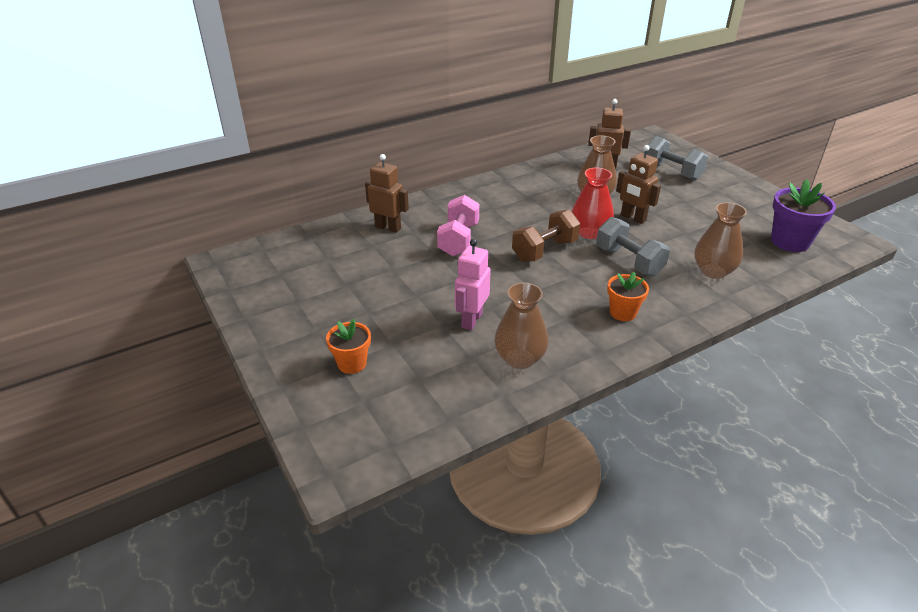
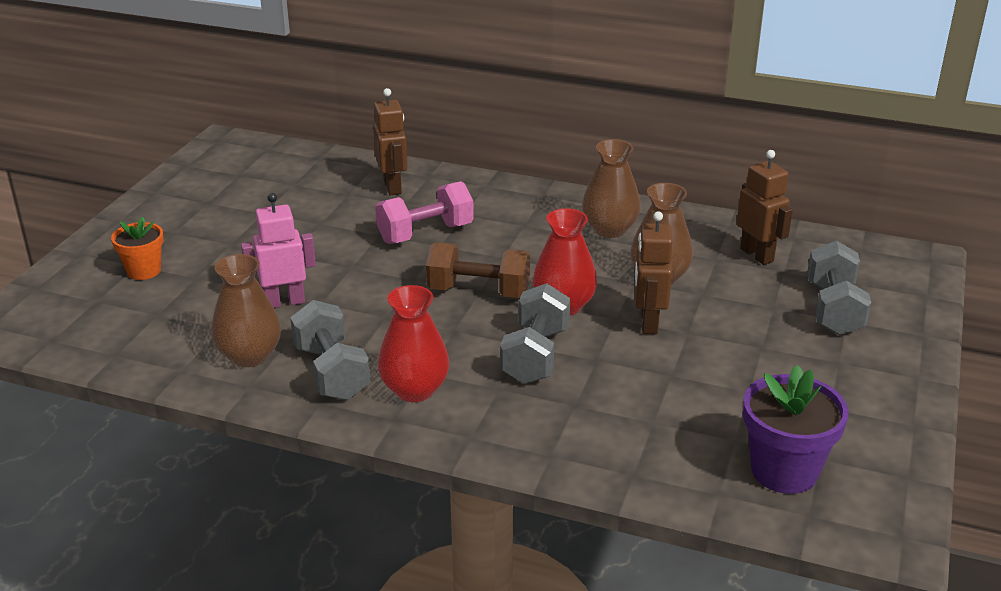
camera: 50 degrees right, 5 degrees down
(573, 334) = (331, 372): none -> grey dumbbell
(623, 313) = (414, 390): orange flower pot -> red vase
(713, 271) = (601, 427): brown vase -> brown vase (609, 229)

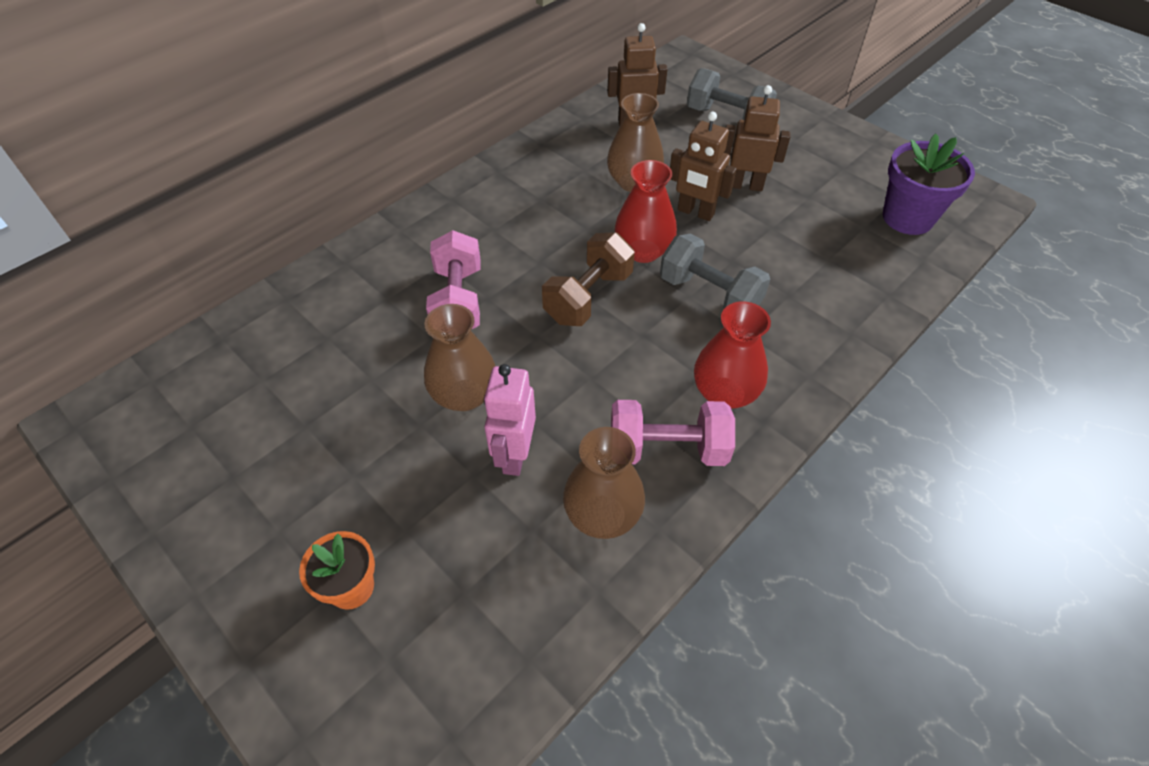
camera: 65 degrees left, 20 degrees up
(331, 372) = (667, 449): grey dumbbell -> pink dumbbell
(393, 187) = (344, 297): brown robot -> brown robot (745, 185)
(609, 229) = (540, 181): brown vase -> brown vase (464, 395)

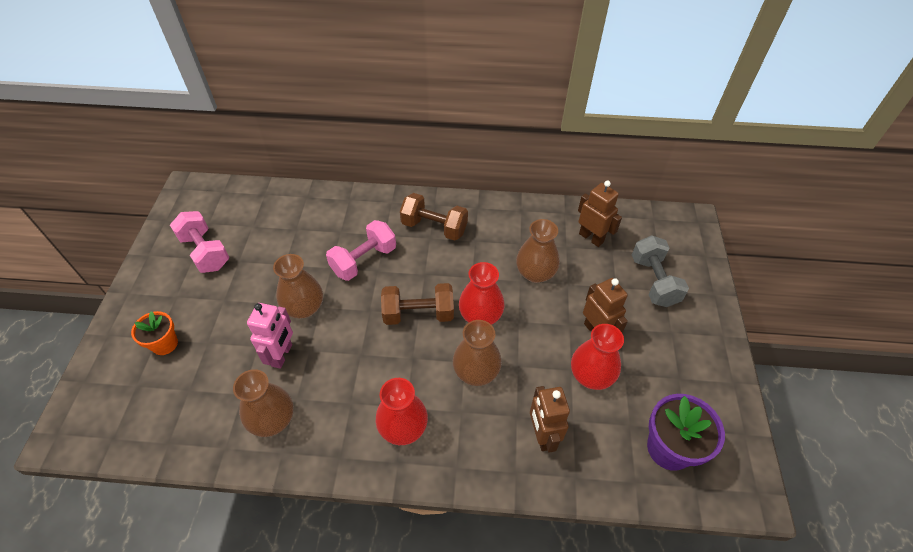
camera: 50 degrees right, 0 degrees up
(483, 217) = (434, 227): none -> brown dumbbell
(514, 455) = (282, 355): pink robot -> pink robot turned 135 degrees clockwise
(667, 449) = (338, 423): pink dumbbell -> pink dumbbell (205, 252)
(695, 212) = (541, 321): brown robot -> brown robot (542, 435)
(709, 294) = (476, 372): grey dumbbell -> brown vase
(790, 218) = (591, 375): none -> red vase

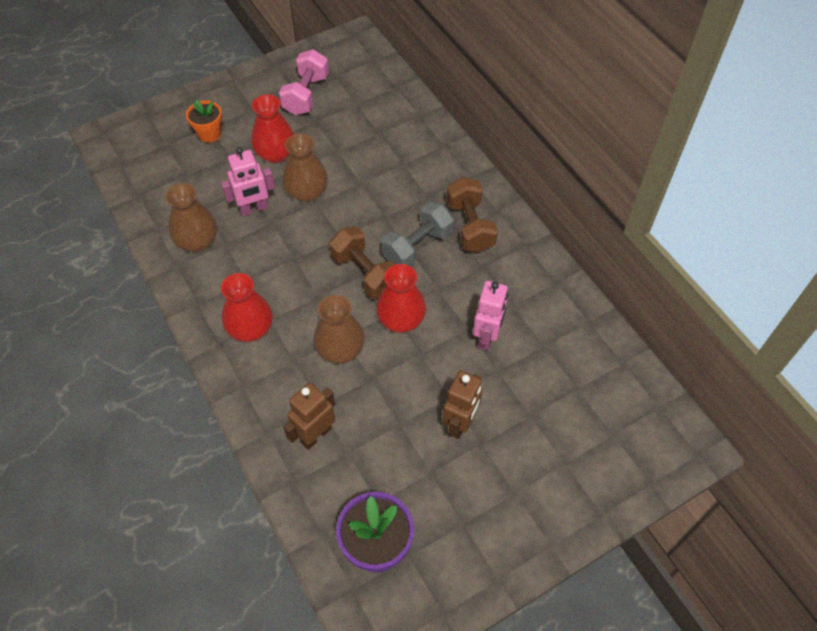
camera: 55 degrees right, 5 degrees up
(364, 260) = (387, 200): pink dumbbell -> none
(535, 273) = (487, 336): brown vase -> pink robot
(591, 238) = (576, 361): brown robot -> none
(591, 375) = (406, 444): red vase -> red vase (276, 154)
(654, 281) = (568, 447): grey dumbbell -> grey dumbbell (417, 247)

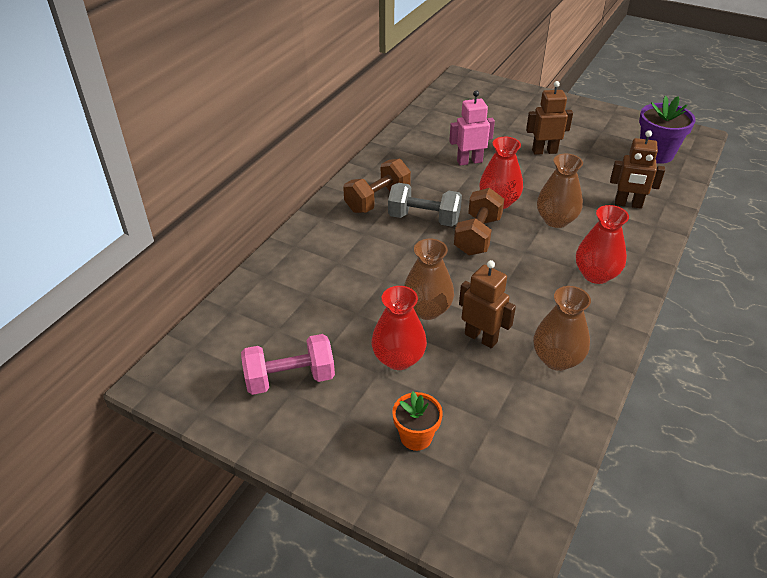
camera: 120 degrees left, 15 degrees down
(254, 209) = (481, 337): pink robot -> brown robot

